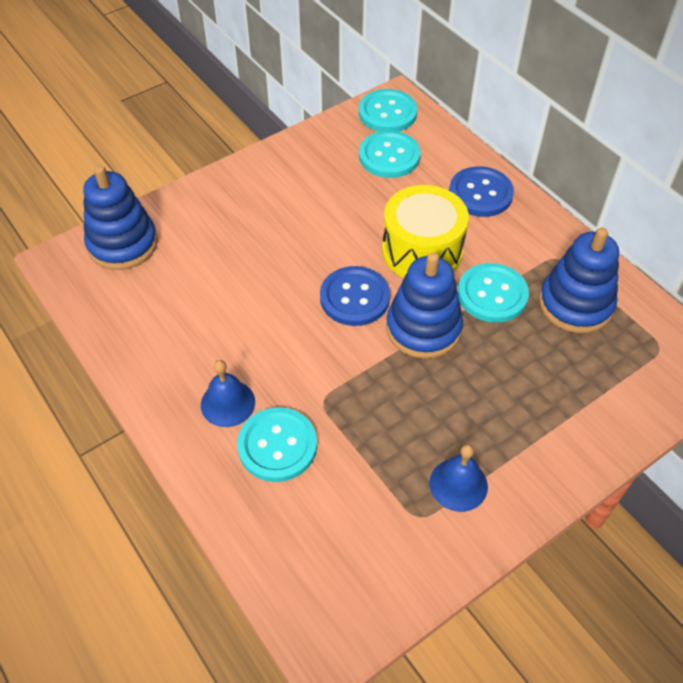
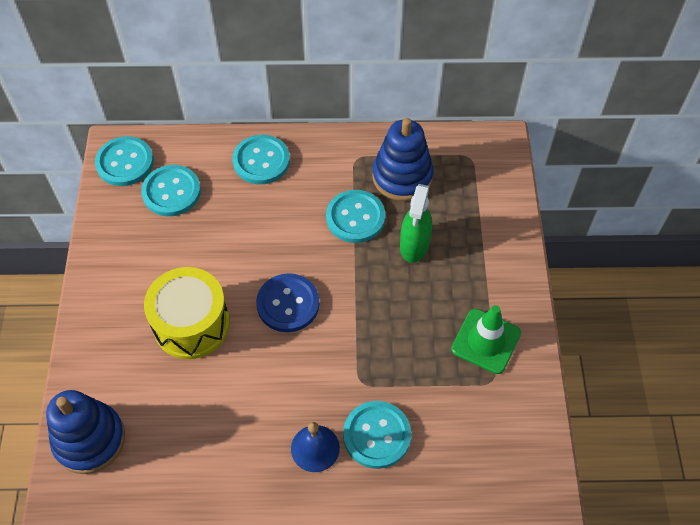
camera: 55 degrees left, 5 degrees up
(422, 251) = (282, 233): yellow drum -> yellow drum (191, 324)
(423, 328) = (350, 278): blue stacking toy -> none
(458, 484) = (486, 341): blue bell -> green traffic cone
(480, 193) = (261, 161): blue button -> turquoise button
(509, 359) = (414, 245): none -> green spray bottle

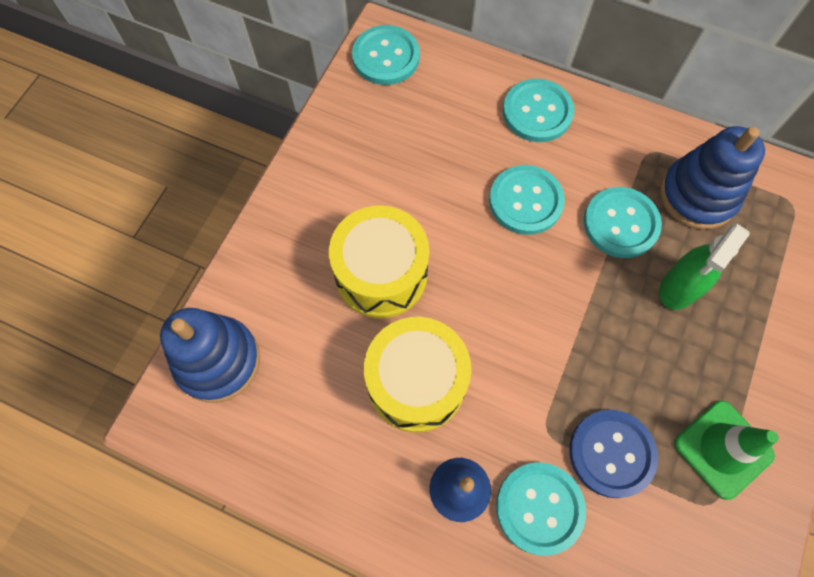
camera: 25 degrees right, 10 degrees up
(171, 192) = (422, 110): turquoise button -> turquoise button (525, 201)
(251, 389) = (416, 382): none -> yellow drum
(288, 304) = (499, 296): blue button -> blue button (611, 453)

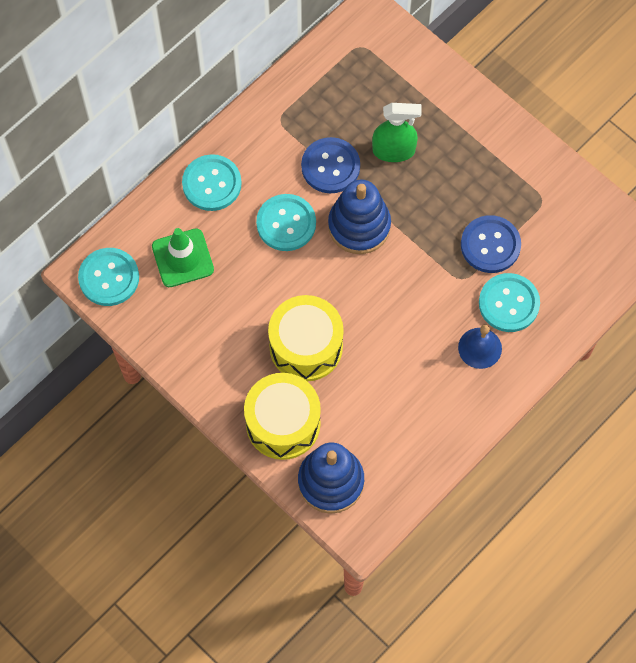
camera: 70 degrees left, 0 degrees up
(416, 382) = (397, 350): yellow drum -> yellow drum (283, 423)
(620, 224) = (330, 166): turquoise button -> blue button
(679, 287) = (394, 150): green spray bottle -> green spray bottle turned 60 degrees counterclockwise
(697, 195) = (329, 105): blue stacking toy -> blue stacking toy (359, 226)
(723, 449) = (511, 177): green traffic cone -> green traffic cone (182, 258)

